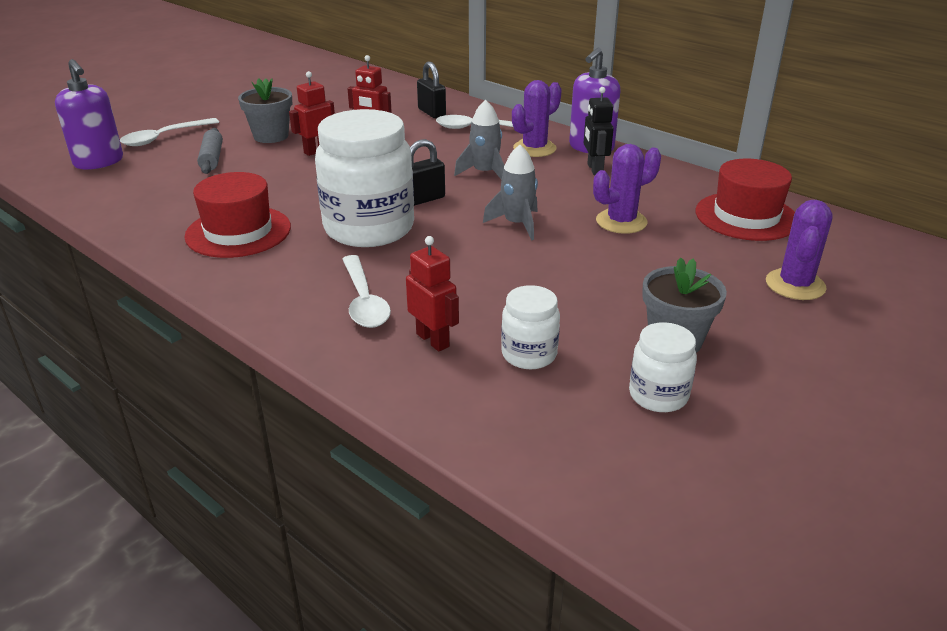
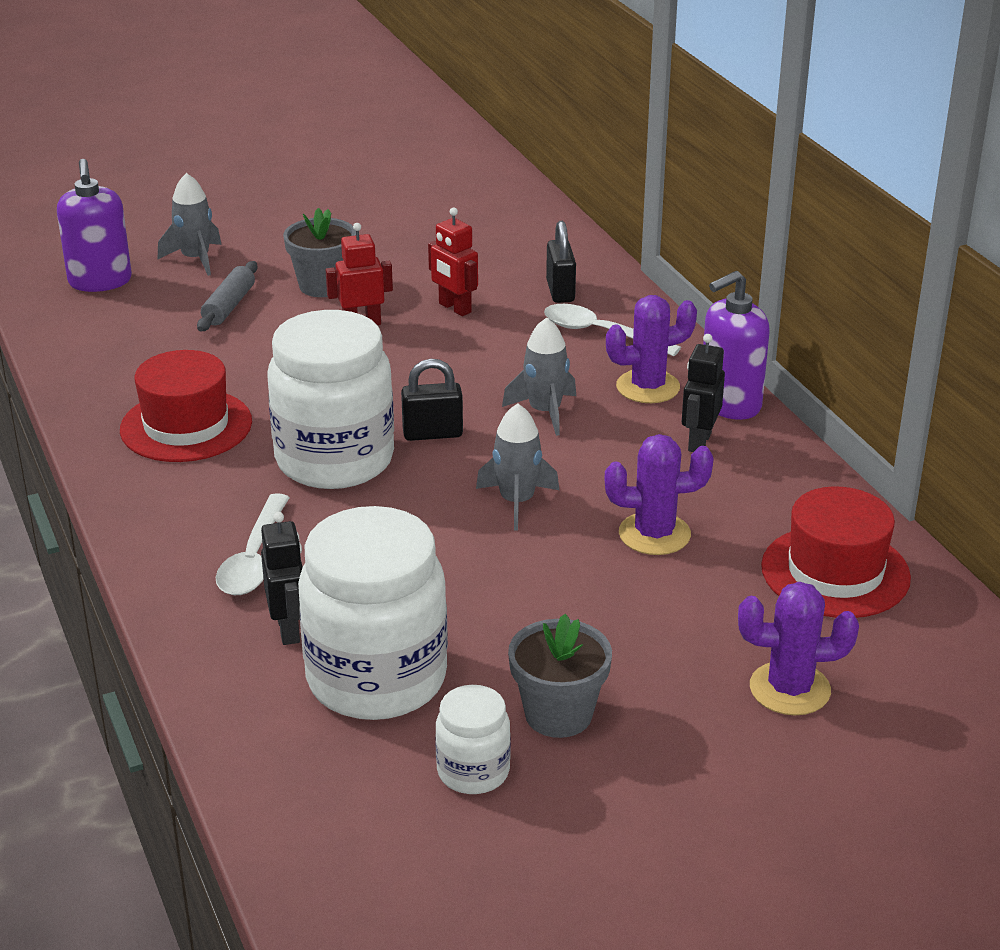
camera: 25 degrees right, 0 degrees up
(164, 137) = (195, 259): white spoon -> grey rocket
(433, 340) = (289, 629): red robot -> black robot
(529, 354) = (376, 679): white jar -> white jar, size x2.05
(795, 285) = (790, 689): purple cactus -> purple cactus turned 45 degrees clockwise

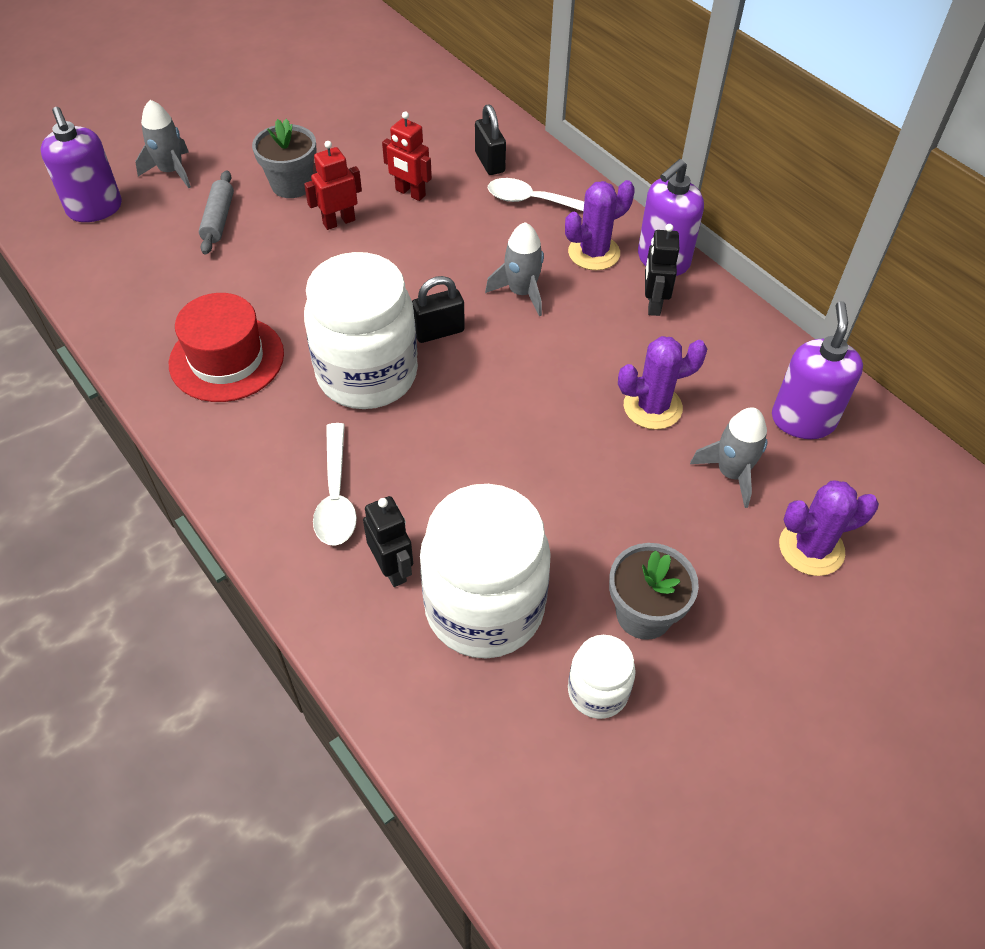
camera: 15 degrees left, 20 degrees up
(516, 502) = (532, 393): grey rocket -> grey rocket (731, 473)
(835, 572) = (803, 420): red hat -> purple soap dispenser

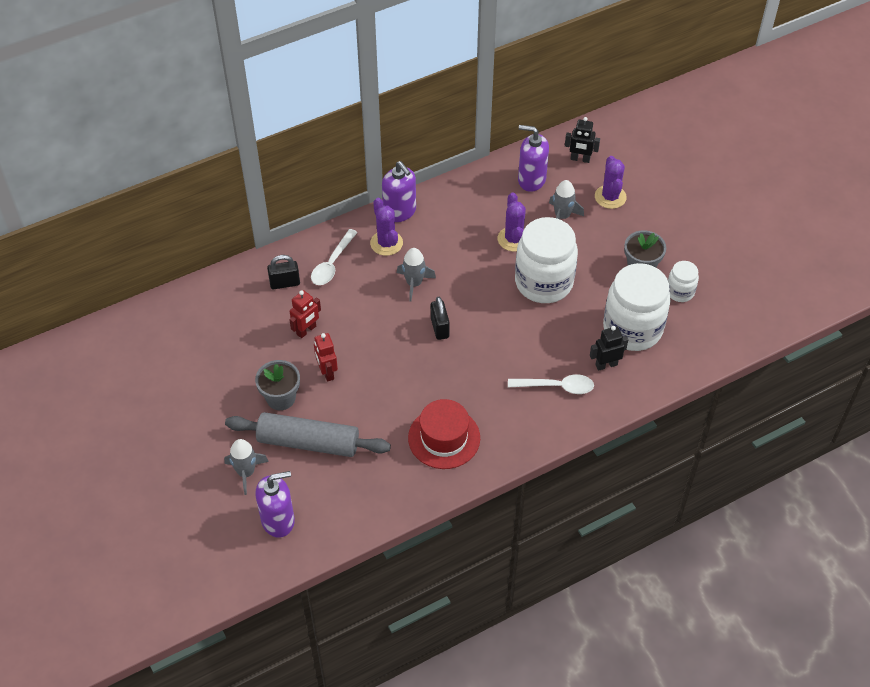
camera: 80 degrees left, 0 degrees up
(218, 219) = (308, 442): grey rolling pin -> grey rolling pin, size x1.94
(367, 375) = (469, 366): white jar -> white jar (544, 282)
(653, 304) = (435, 223): black robot -> black robot (580, 159)

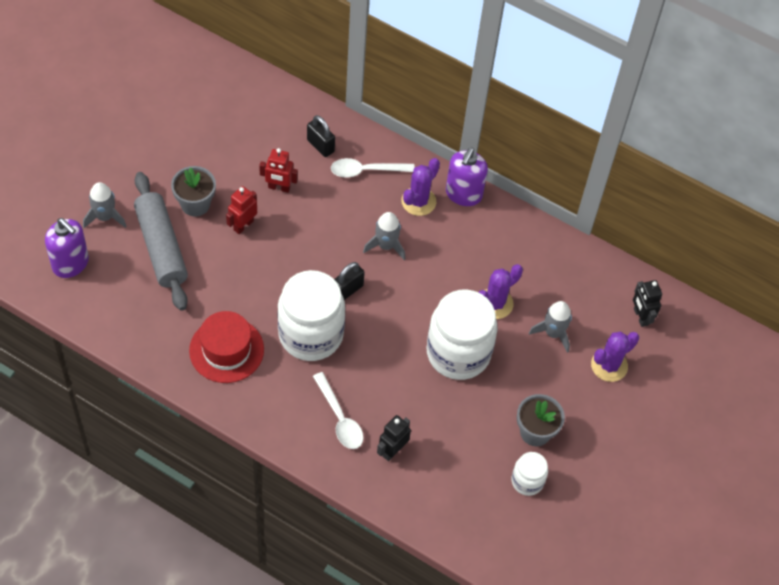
camera: 55 degrees right, 5 degrees up
(531, 180) = (581, 286): purple soap dispenser -> none
(606, 364) = (392, 450): black robot -> black robot turned 90 degrees counterclockwise
(632, 329) = (451, 456): white jar -> white jar (311, 334)

